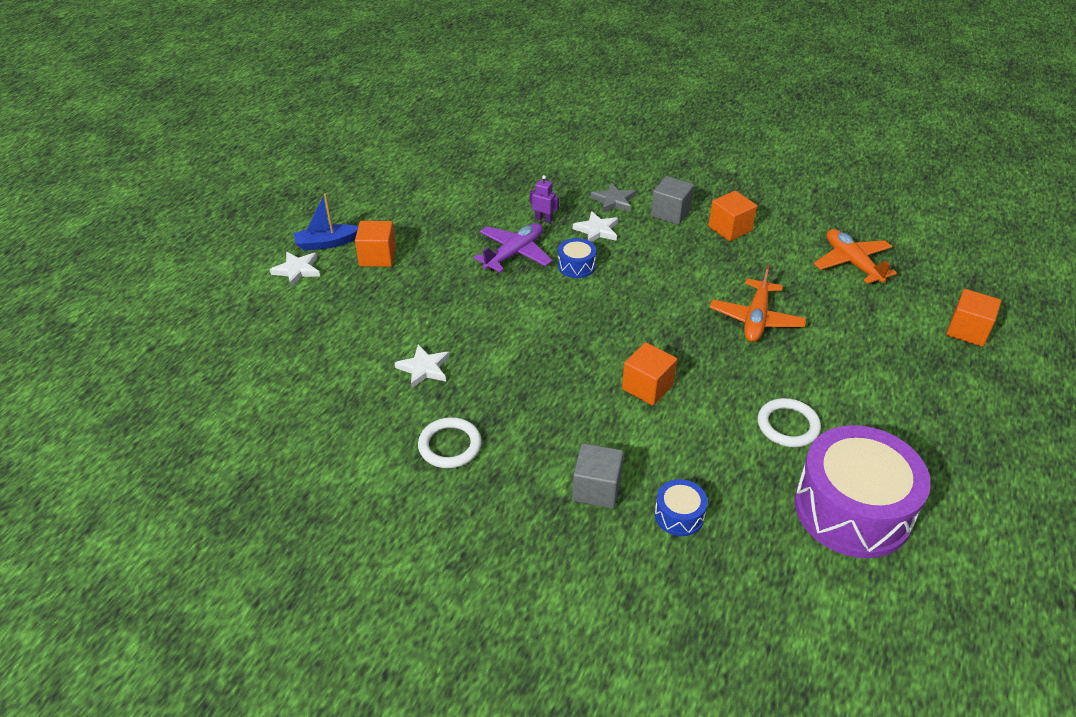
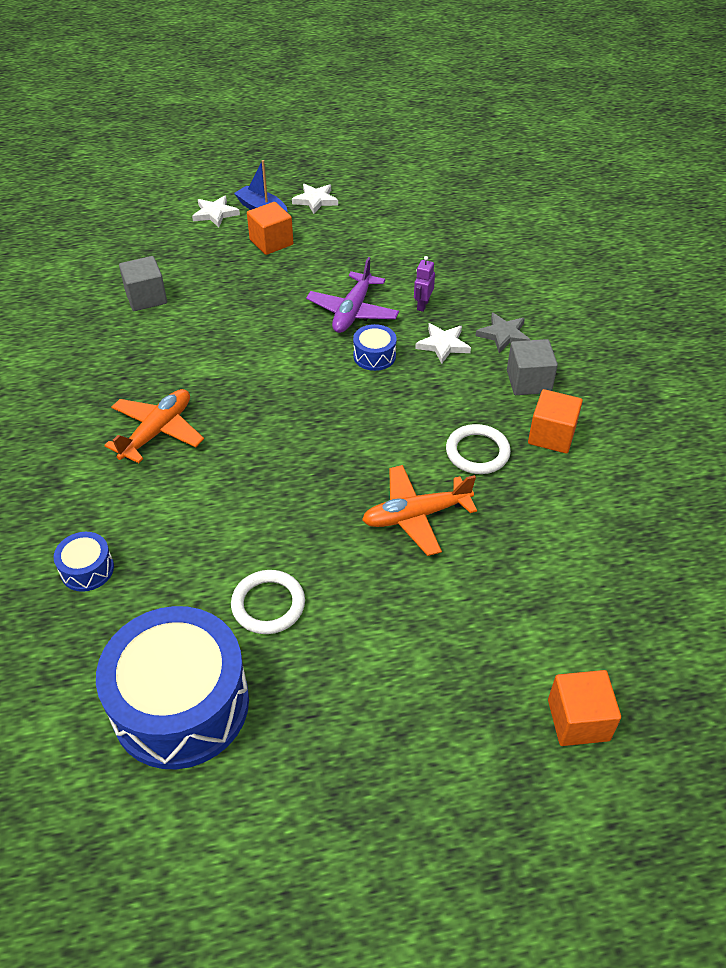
camera: 55 degrees right, 5 degrees up
(424, 368) = (155, 333): white star -> white star (315, 200)
(450, 445) = (76, 390): white ring -> white ring (477, 452)
(514, 254) = (352, 311): purple plane -> purple plane turned 105 degrees clockwise
(543, 219) = (422, 305): purple robot -> purple robot turned 150 degrees counterclockwise
(596, 489) = (85, 500): grey cube -> grey cube (146, 298)
(647, 387) = (242, 477): orange cube -> none
(852, 263) = (600, 561): orange plane -> orange plane (157, 432)
(852, 509) = (181, 704): purple drum -> blue drum

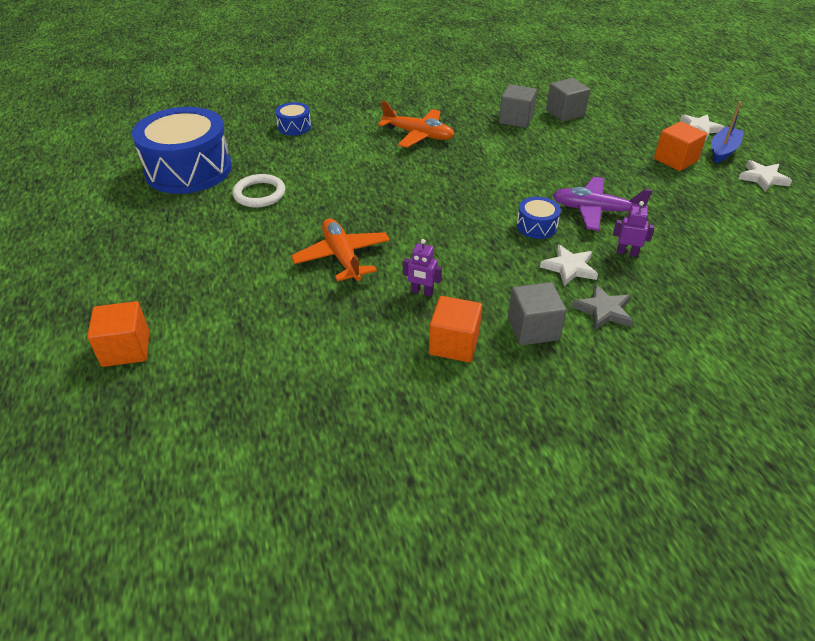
camera: 85 degrees right, 5 degrees down
(147, 339) = (516, 119): none -> grey cube
(477, 452) = (422, 292): white ring -> purple robot

